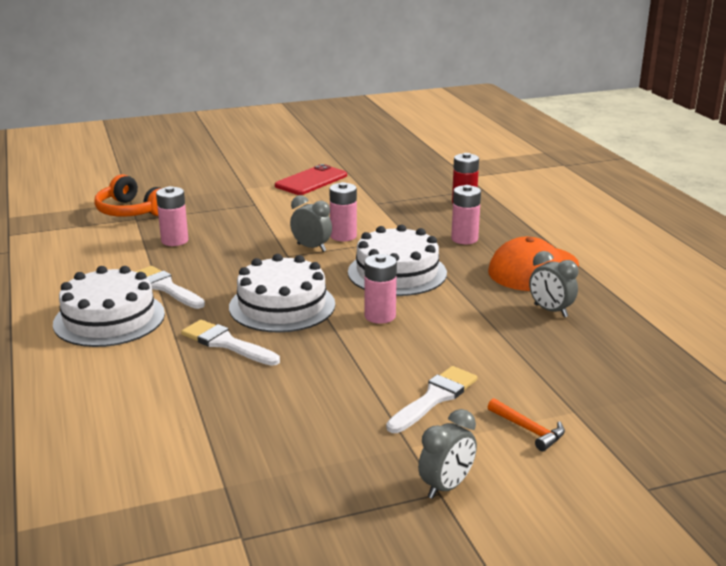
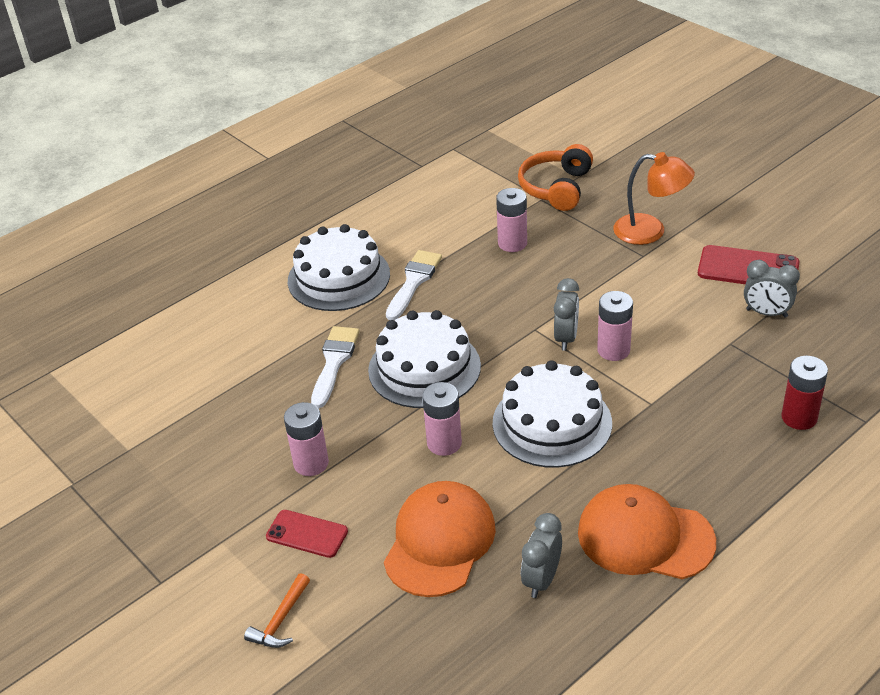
camera: 70 degrees right, 15 degrees up
(231, 196) = (650, 231): none -> orange lamp
(434, 398) = (307, 534): white brush -> red phone
(446, 487) = (170, 584): grey clock -> grey clock (766, 313)
(464, 239) = (685, 451): pink battery -> pink battery (311, 463)
(487, 340) = (439, 542): none -> orange cap

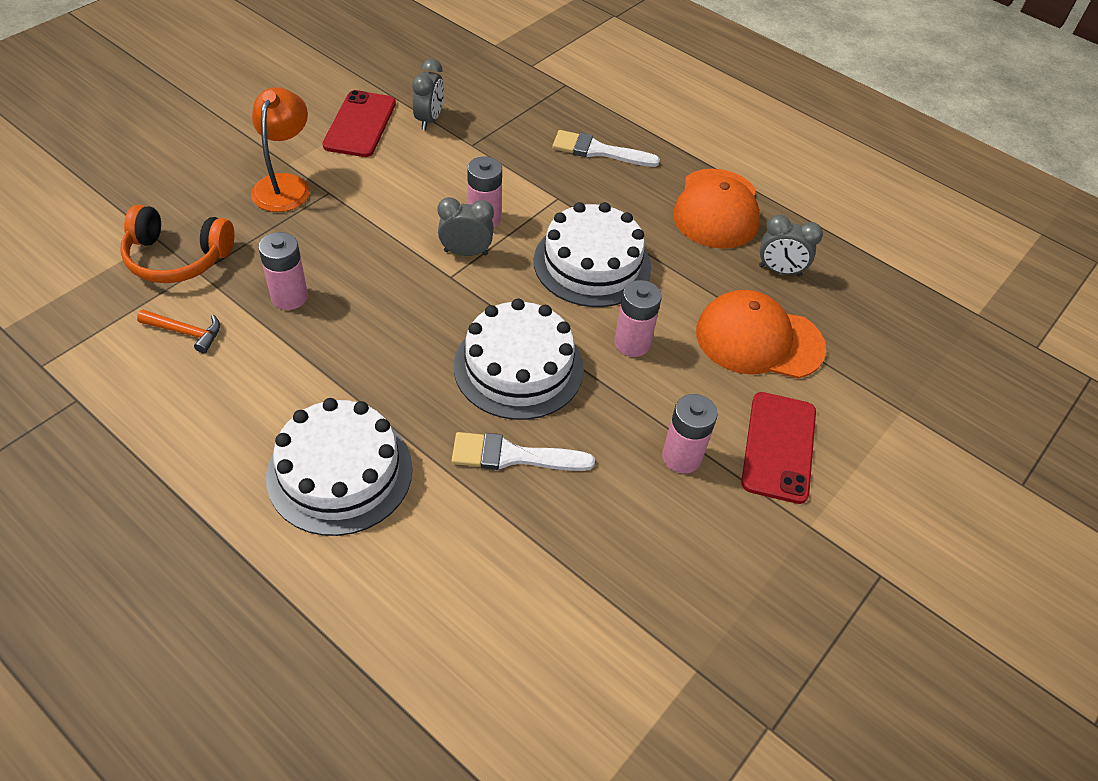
camera: 105 degrees left, 10 degrees up
(280, 620) = (886, 454): orange hammer -> orange hammer (185, 332)
(307, 534) = (779, 447): red phone -> red phone, size x1.53
(414, 282) = (357, 388): white brush -> white brush (598, 151)
(799, 417) = (566, 116): red battery -> none

